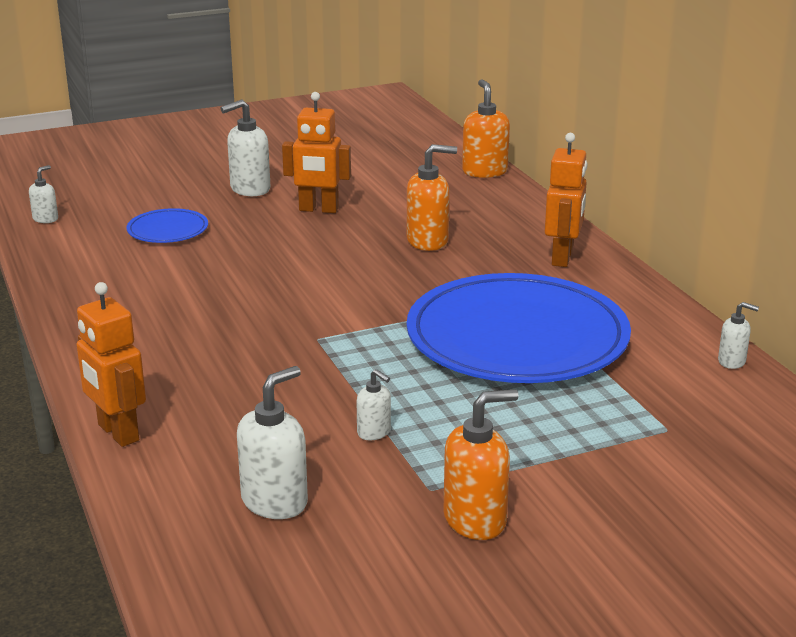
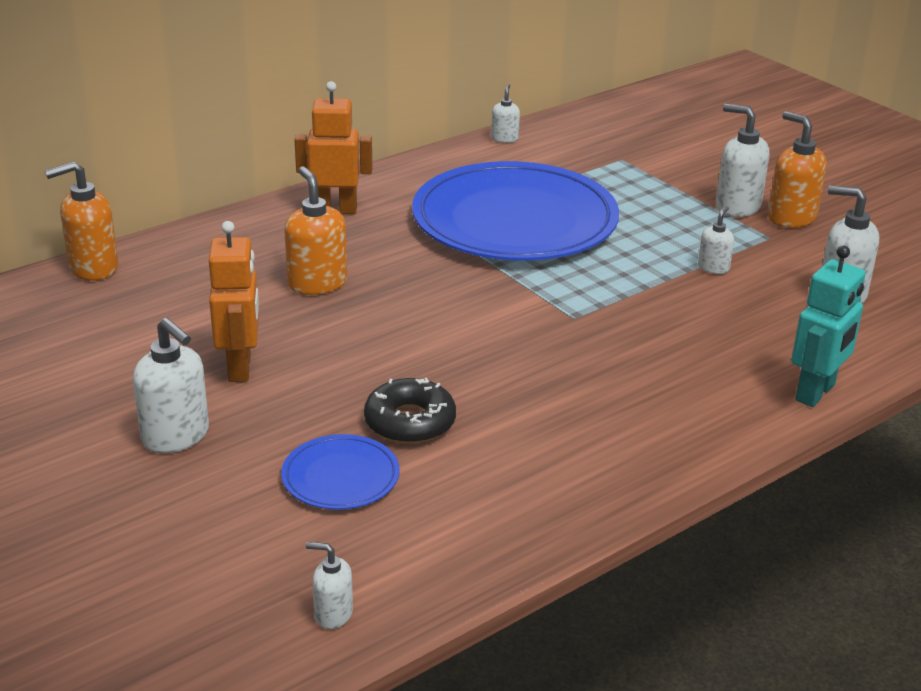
camera: 105 degrees left, 5 degrees up
(117, 433) = (816, 393): orange robot -> turquoise robot
(211, 256) = (410, 422): none -> black donut
(516, 485) = (737, 207): none -> white soap dispenser

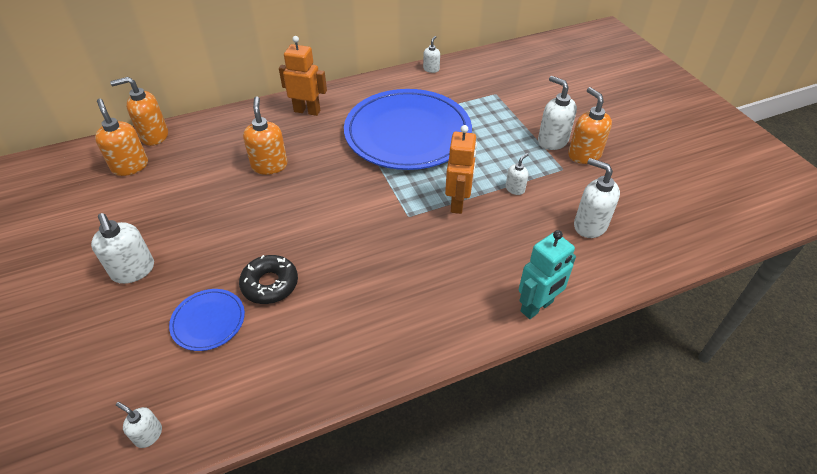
camera: 15 degrees right, 15 degrees up
(78, 311) = (130, 166): none -> orange soap dispenser
(240, 367) = (195, 223): orange robot -> orange robot (458, 203)

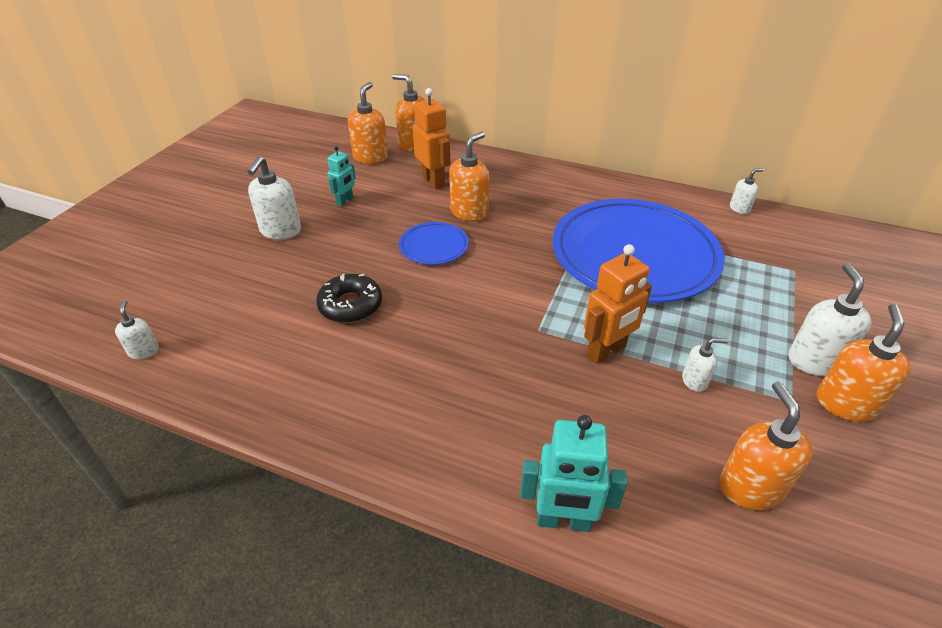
camera: 45 degrees right, 5 degrees down
(158, 214) = (345, 201): none -> turquoise robot
(208, 321) = (276, 301): blue plate -> blue plate (434, 246)
(307, 111) = (558, 185): orange robot -> orange robot (433, 181)
(589, 225) = (750, 487): white soap dispenser -> orange soap dispenser

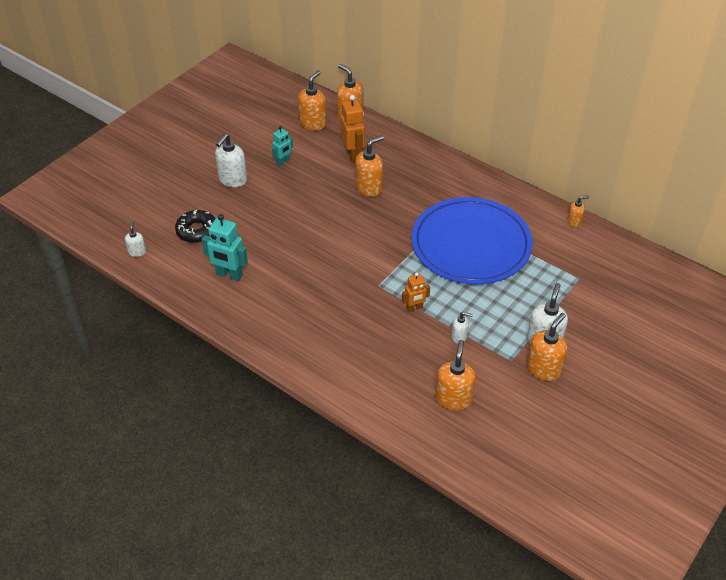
camera: 15 degrees right, 5 degrees up
(350, 305) = (265, 245): black donut -> black donut (197, 231)
(434, 246) = (333, 211): blue plate -> none
(563, 521) = (343, 392): turquoise robot -> turquoise robot (229, 275)
(606, 351) = (414, 308): orange robot -> orange robot, size x0.61
(739, 208) = (574, 221): white soap dispenser -> orange soap dispenser

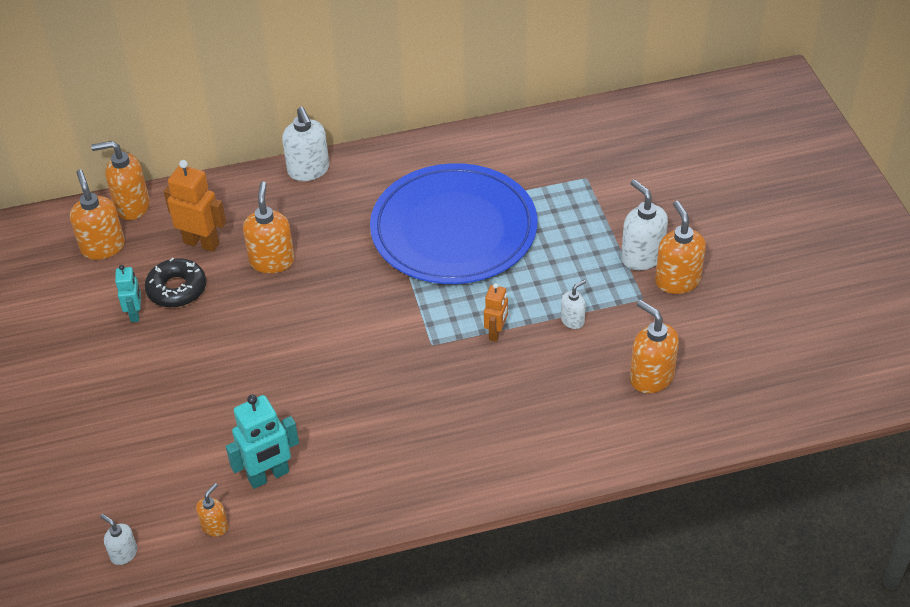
camera: 50 degrees left, 0 degrees up
(197, 231) = (157, 468): black donut -> black donut (177, 289)
(232, 180) = (108, 381): white soap dispenser -> white soap dispenser (308, 170)
(574, 221) = (507, 130): orange soap dispenser -> orange soap dispenser (215, 526)

